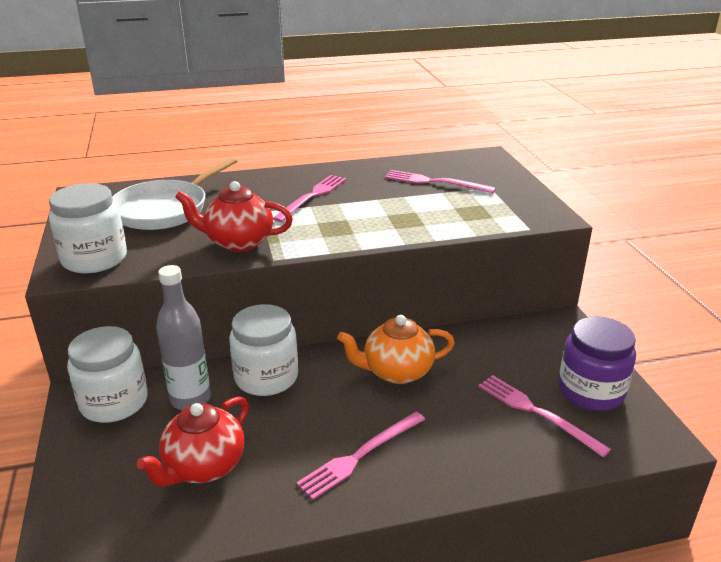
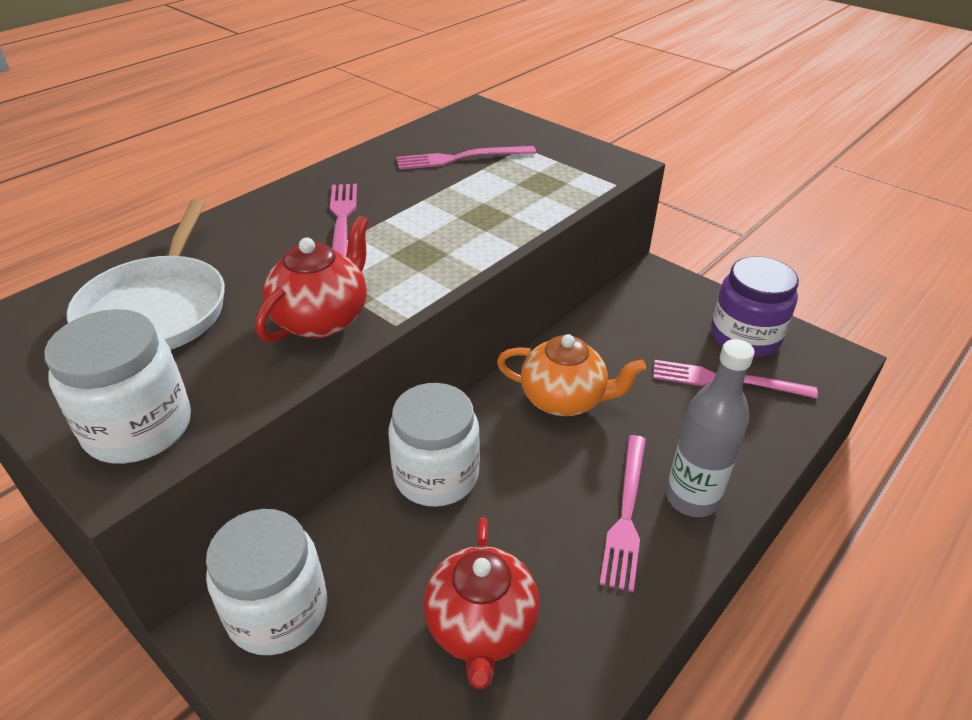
camera: 35 degrees left, 10 degrees up
(190, 399) = (375, 551): grey bottle -> grey bottle (691, 498)
(238, 242) = (322, 319): red teapot -> red teapot turned 150 degrees clockwise
(396, 372) = (564, 399): orange teapot -> orange teapot turned 120 degrees counterclockwise

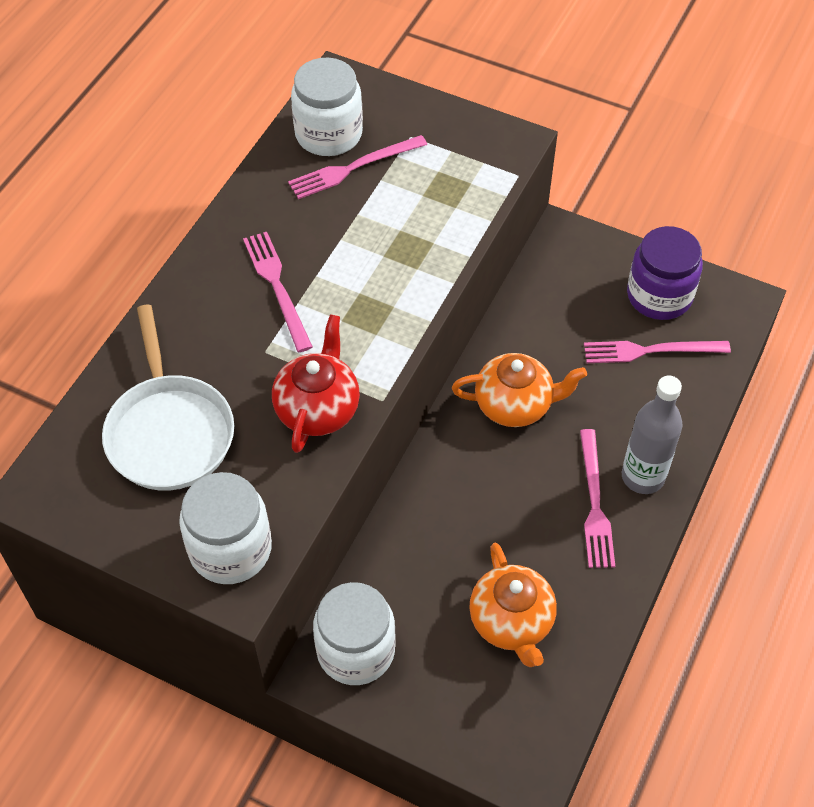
camera: 15 degrees left, 15 degrees up
(436, 475) = (431, 507): white jar -> white jar (328, 134)
(481, 627) = (512, 622): red teapot -> orange teapot

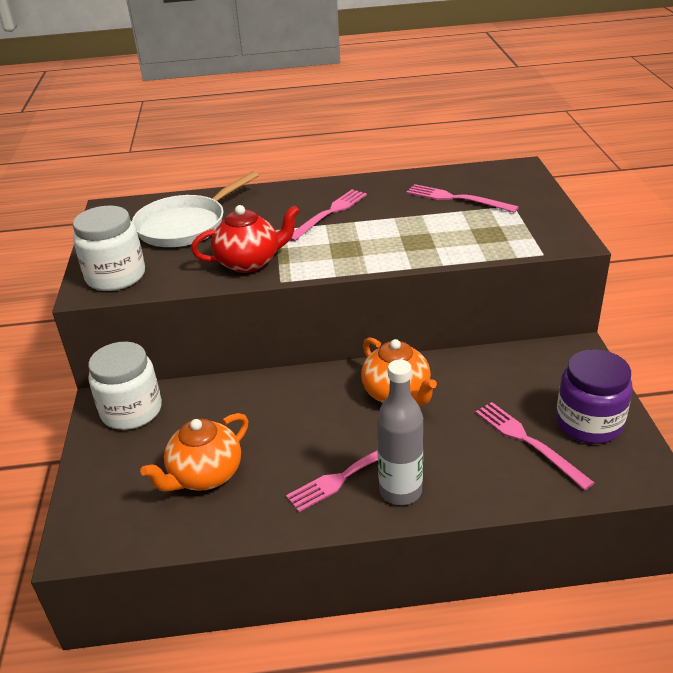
camera: 60 degrees right, 20 degrees down
(328, 134) = (471, 181): white jar -> none

